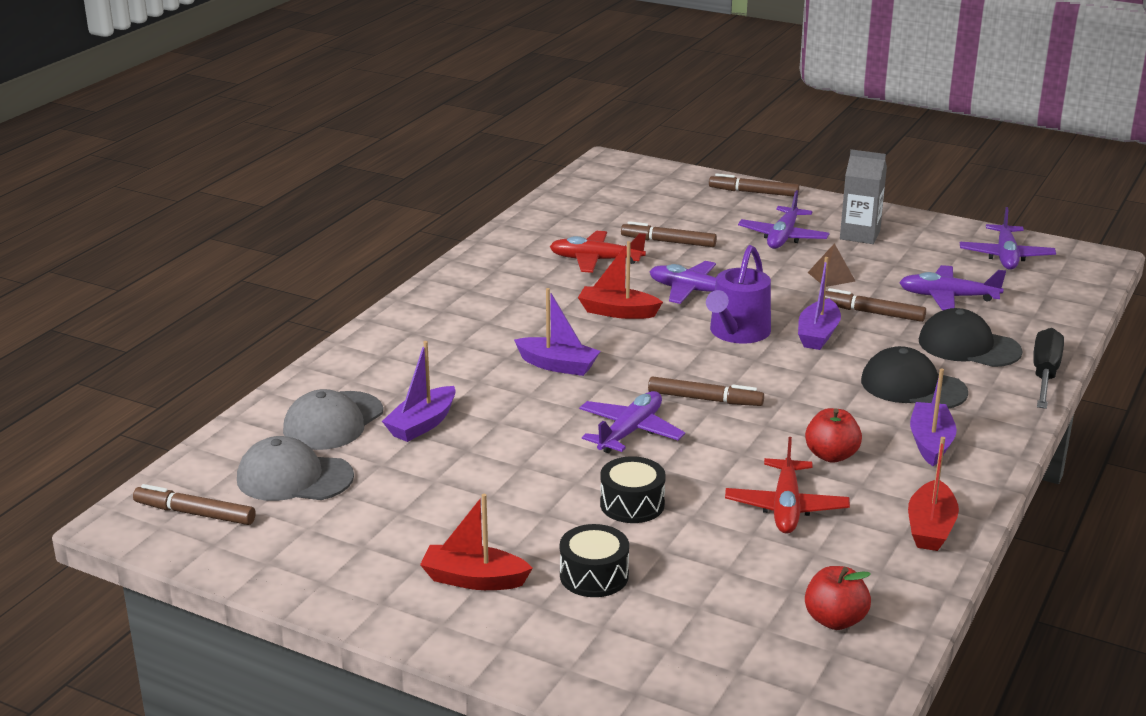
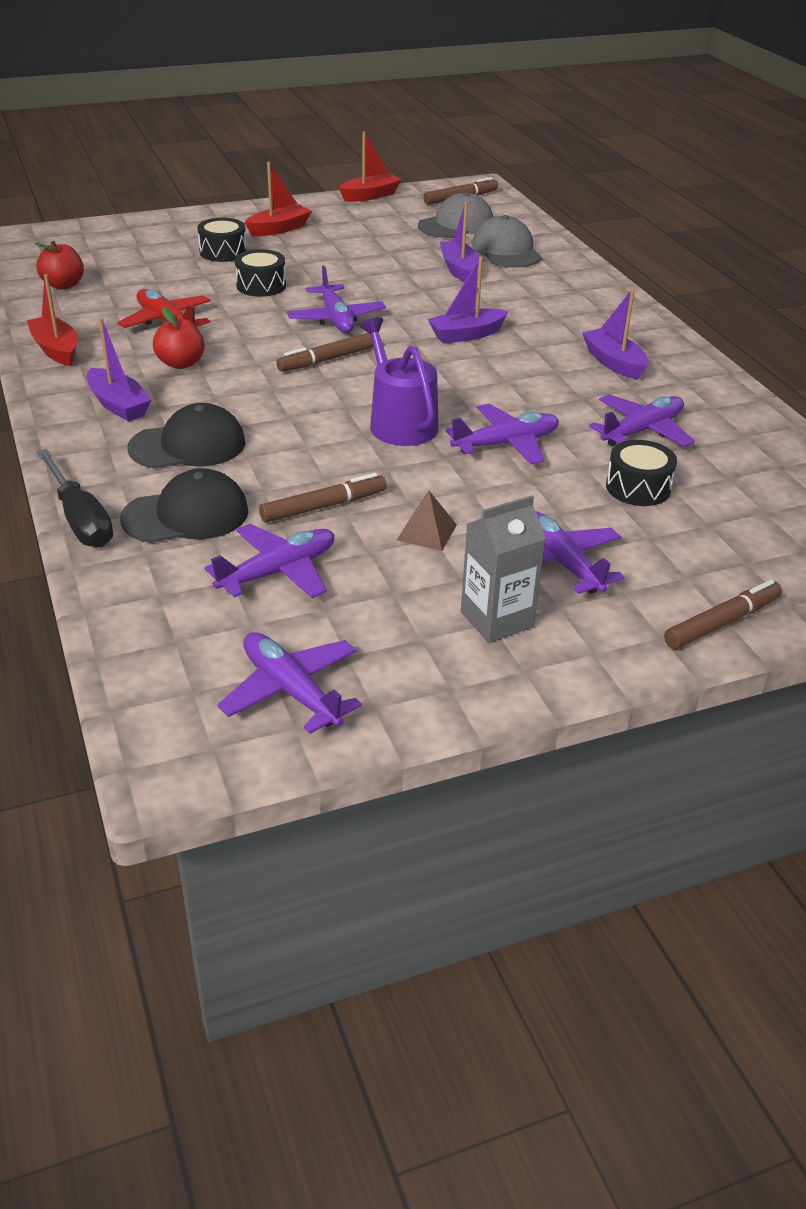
camera: 130 degrees right, 10 degrees up
(596, 260) = (642, 431): red plane -> purple plane
(617, 312) = (518, 393): red boat -> red boat (370, 196)
(668, 242) = (638, 488): brown marker -> black drum
(818, 334) = (335, 456): purple boat -> purple boat (614, 363)

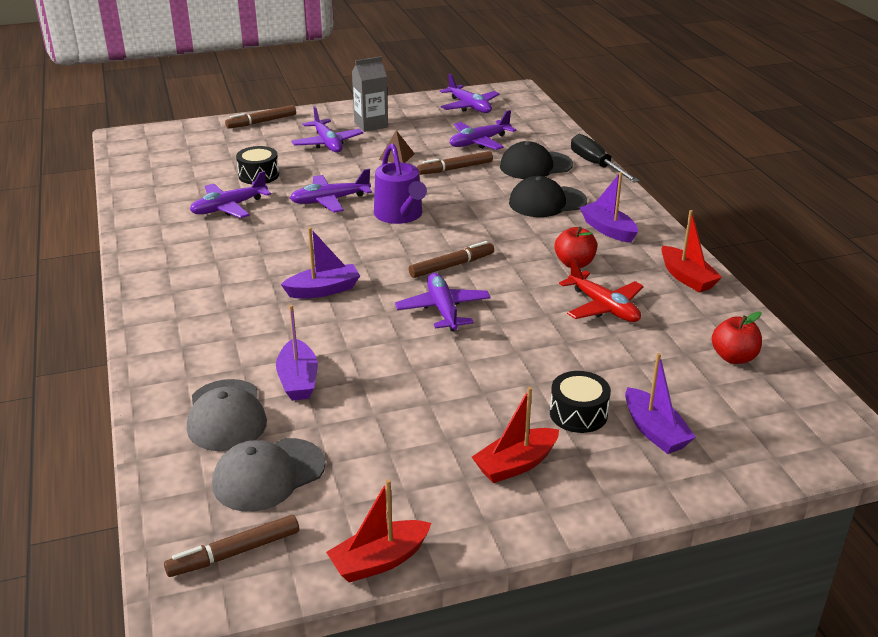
camera: 175 degrees left, 5 degrees down
(261, 286) = (522, 355): black drum -> none
(614, 363) = (208, 261): purple boat -> purple boat (654, 431)

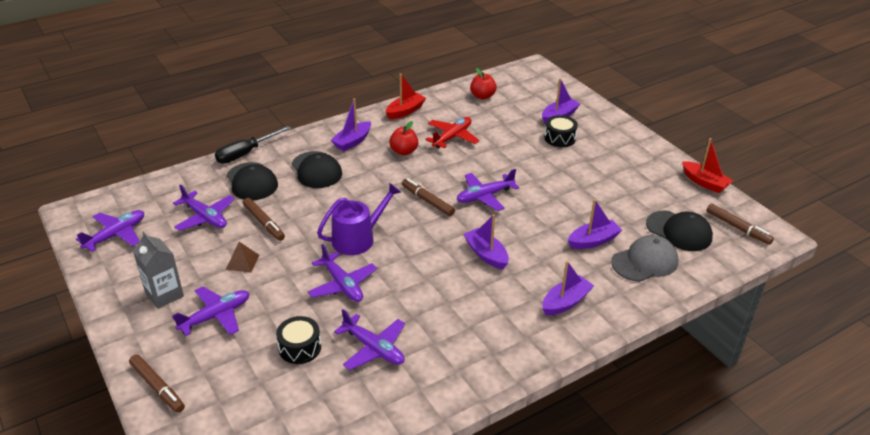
camera: 105 degrees left, 5 degrees up
(202, 329) = (565, 302): none -> purple boat
(268, 475) = (679, 231): grey cap -> black cap
(516, 464) = (612, 153): red boat -> none

